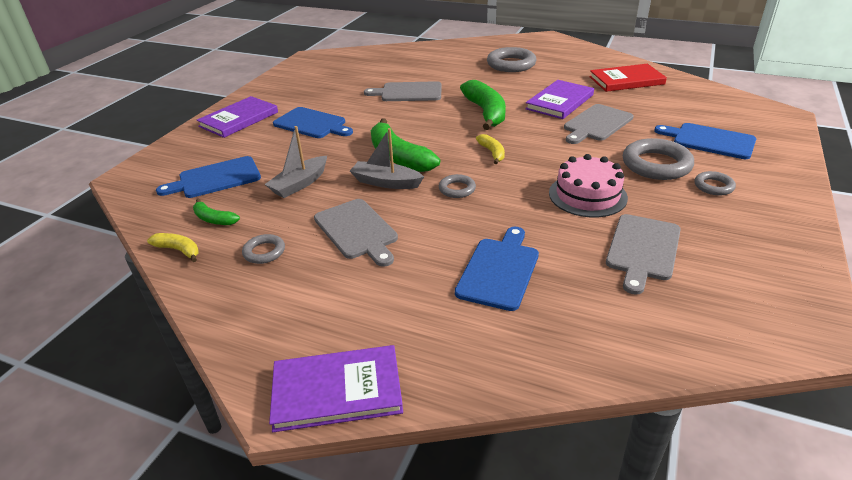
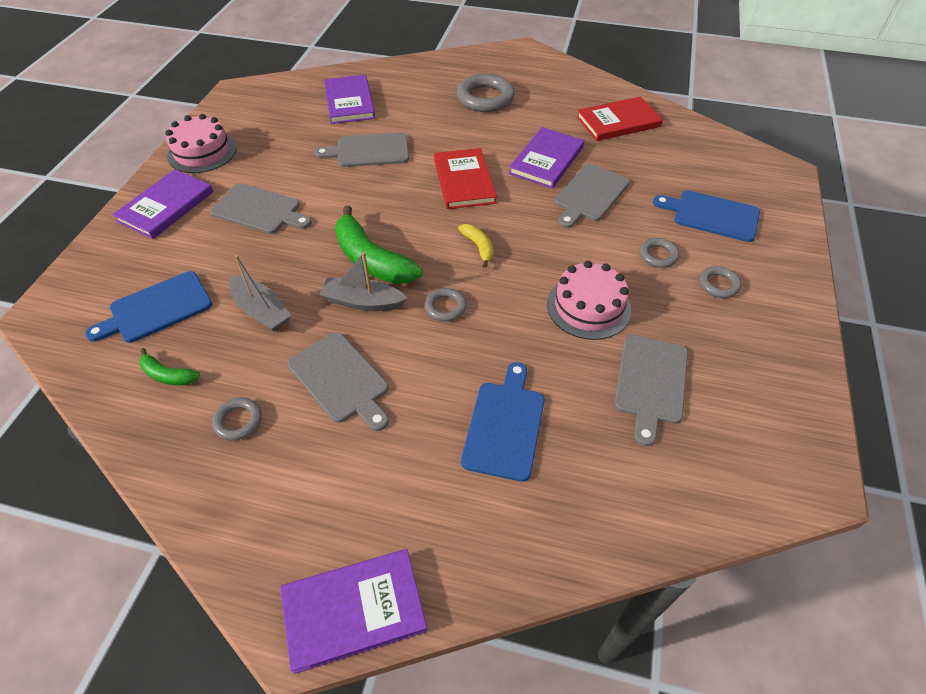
camera: 10 degrees left, 15 degrees up
(178, 250) = (135, 427): yellow banana -> none
(275, 89) = (202, 152): none -> pink cake
(300, 184) = (261, 311): grey boat -> grey boat turned 75 degrees counterclockwise
(312, 124) = (259, 210): blue cutting board -> grey cutting board
(398, 64) = (349, 102): none -> purple book
(485, 112) = (464, 181): green banana -> red book
(656, 165) = (658, 255): grey ring -> grey ring, size x0.53

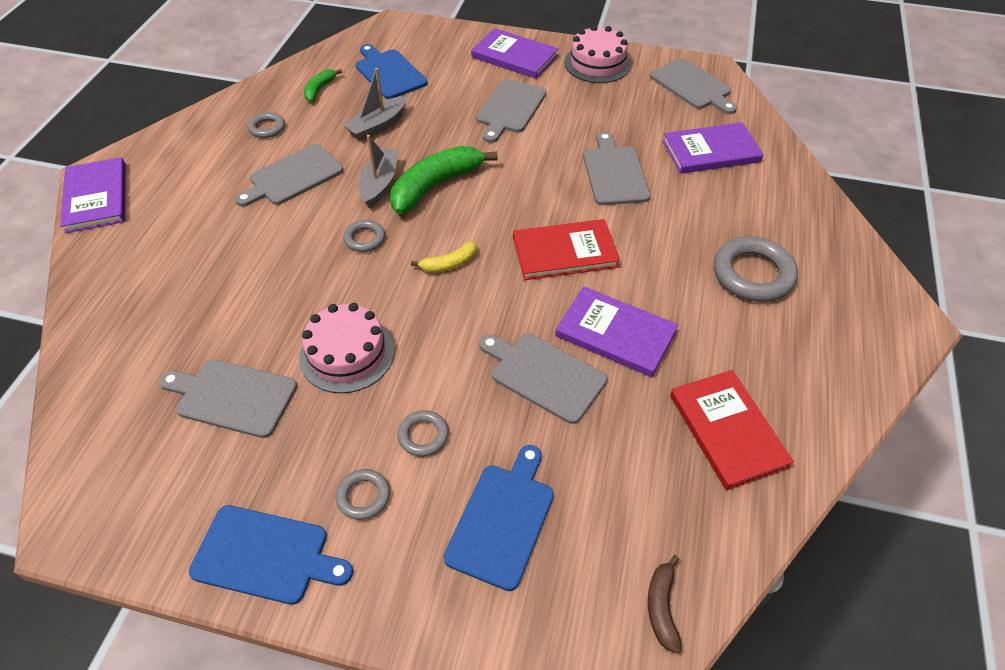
camera: 90 degrees right, 0 degrees up
(258, 102) = (692, 86): none -> grey cutting board
(505, 425) = (216, 279): blue cutting board -> blue cutting board (266, 555)
(743, 155) = (662, 607): none -> brown banana

